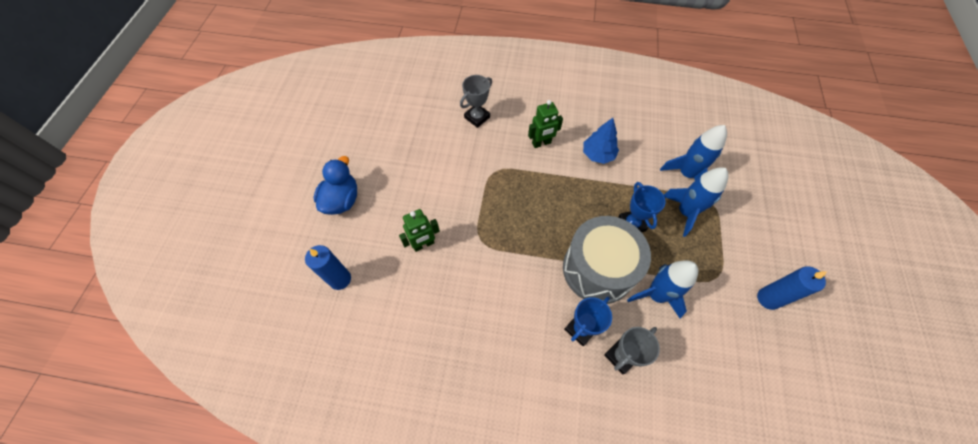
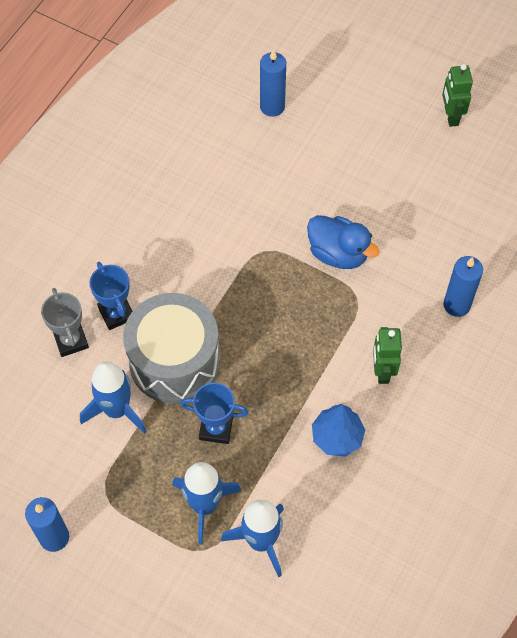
camera: 110 degrees right, 0 degrees up
(342, 200) = (374, 124): blue duck -> blue duck (338, 253)
(423, 244) = (282, 192): green robot -> green robot (451, 116)
(477, 117) = (456, 305): grey trophy -> blue candle

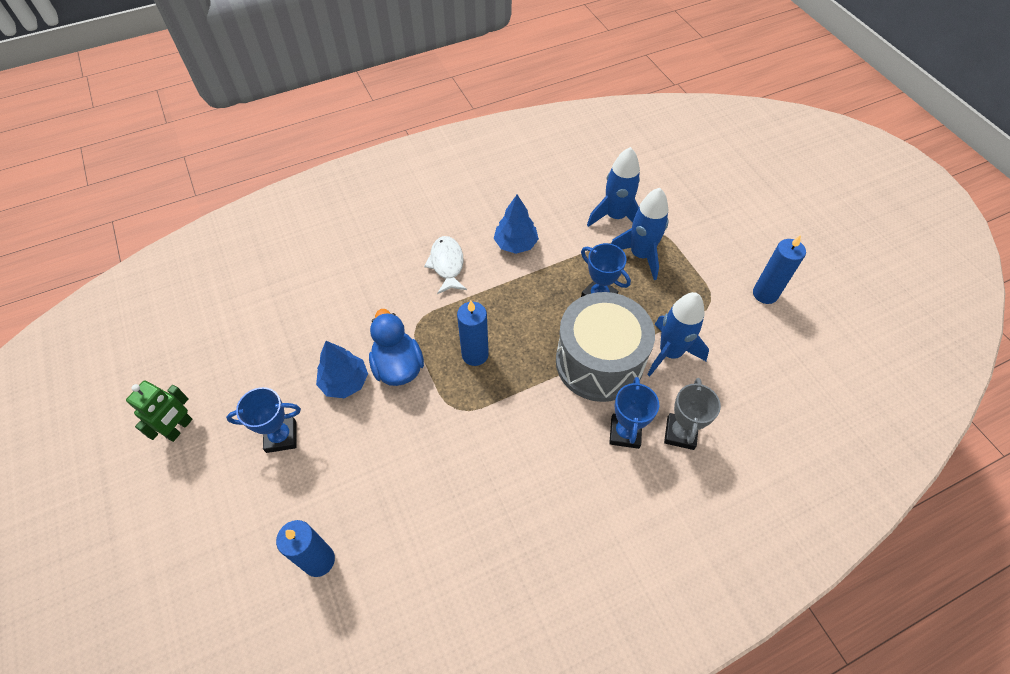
camera: 145 degrees left, 5 degrees down
(368, 217) = (344, 382): none -> blue tree
(374, 154) = (281, 437): none -> blue trophy
(382, 371) = (447, 264): green robot -> white fish
(456, 305) = (351, 275): blue candle -> blue candle (475, 354)

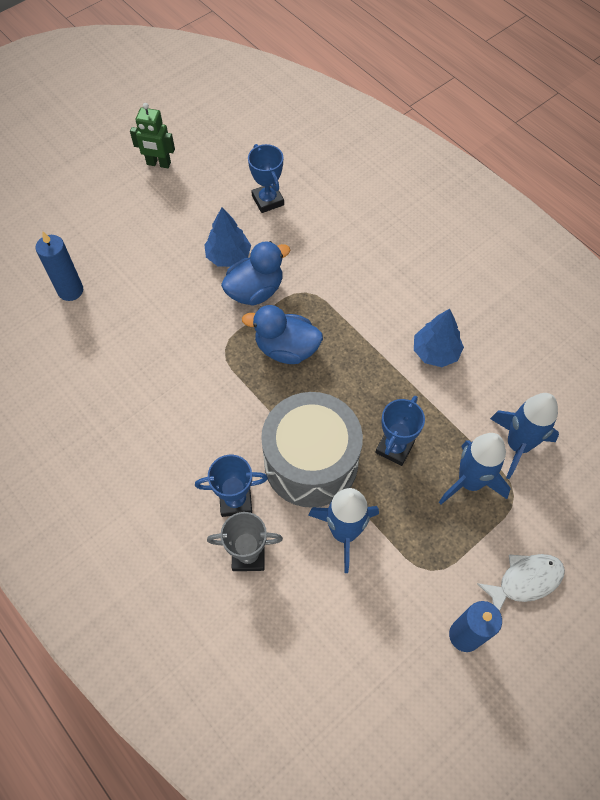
camera: 75 degrees right, 5 degrees up
(281, 437) = (167, 230): blue trophy -> blue trophy (268, 200)
(447, 264) = (384, 297): white fish -> white fish (525, 581)
(475, 354) = (286, 349): blue candle -> blue duck

